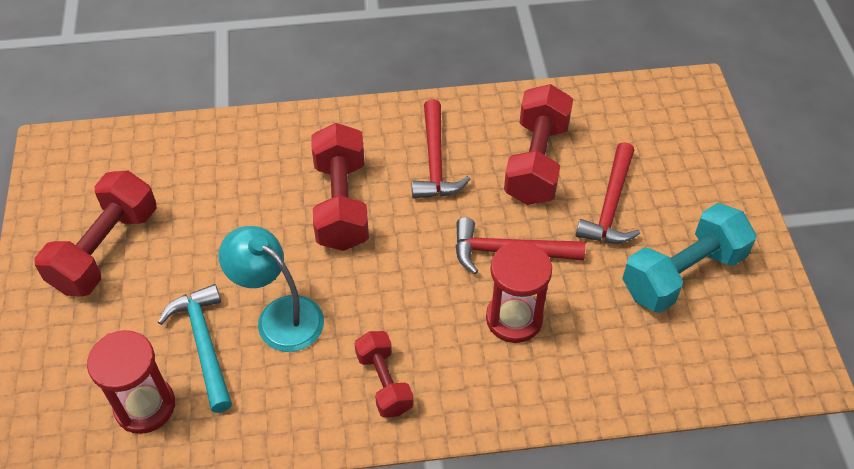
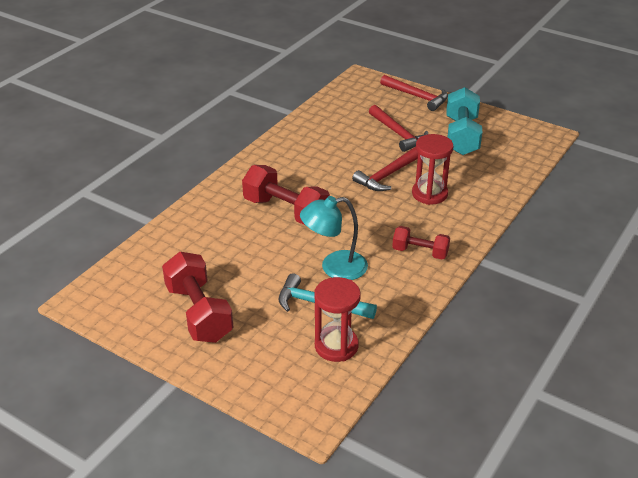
camera: 50 degrees left, 15 degrees down
(435, 161) = (300, 168): red hammer -> red hammer (417, 96)
(536, 162) = (343, 139): red dumbbell -> none

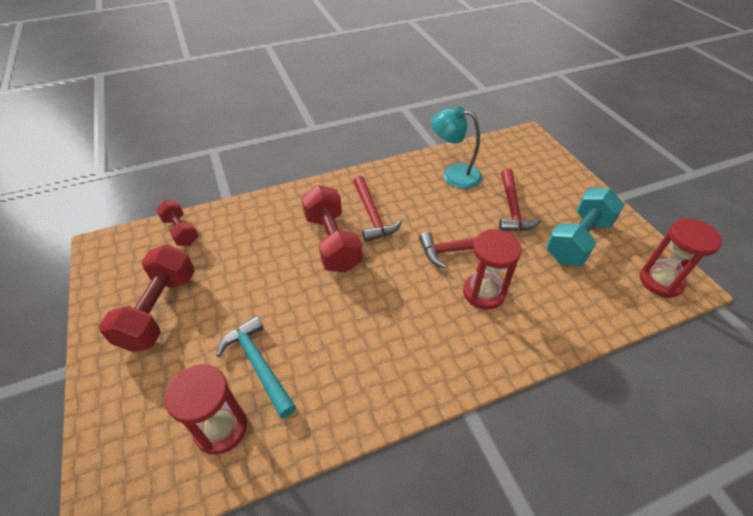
camera: 35 degrees right, 10 degrees up
(334, 267) = (312, 329): turquoise lamp -> turquoise lamp (454, 174)
(417, 96) = (567, 176): red hammer -> red hammer (372, 215)
(420, 252) = (409, 360): red dumbbell -> red dumbbell (181, 231)
(532, 139) = (660, 281): none -> red hourglass

